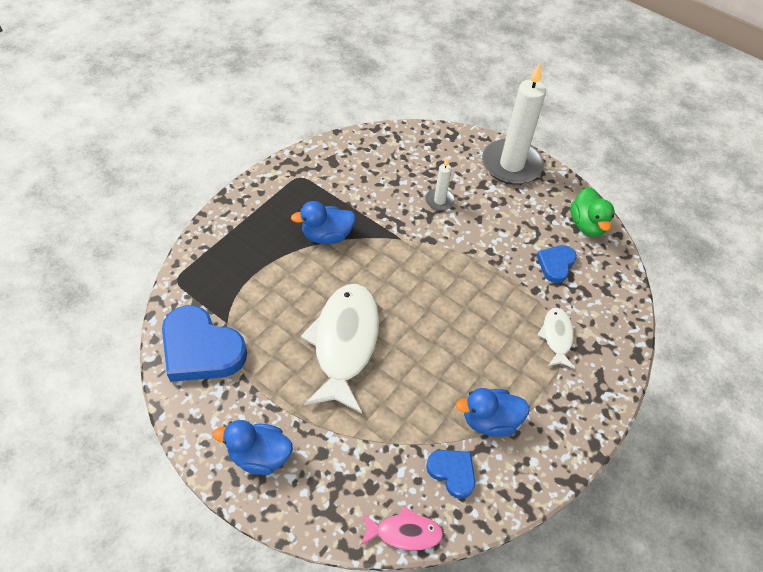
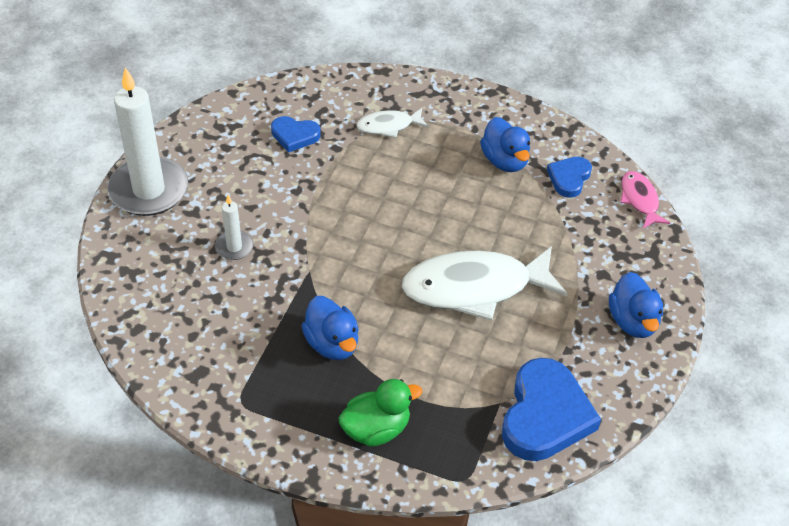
camera: 105 degrees left, 5 degrees down
(587, 225) = (227, 116): green duck -> green duck (376, 429)

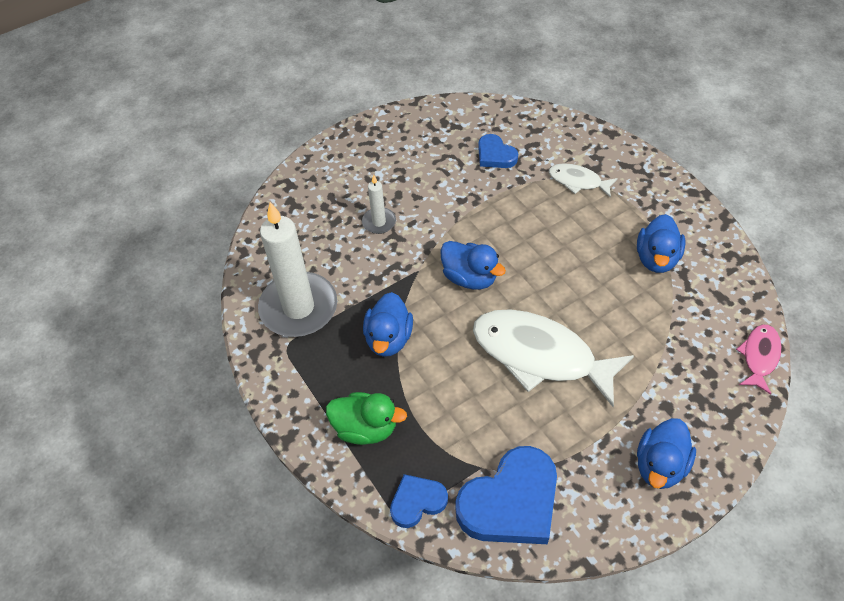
camera: 40 degrees right, 5 degrees up
(149, 190) = (354, 148): white candle -> white candle (298, 308)
(361, 254) = (470, 277): none -> blue duck
(569, 178) = (705, 303): blue heart -> blue heart (417, 502)

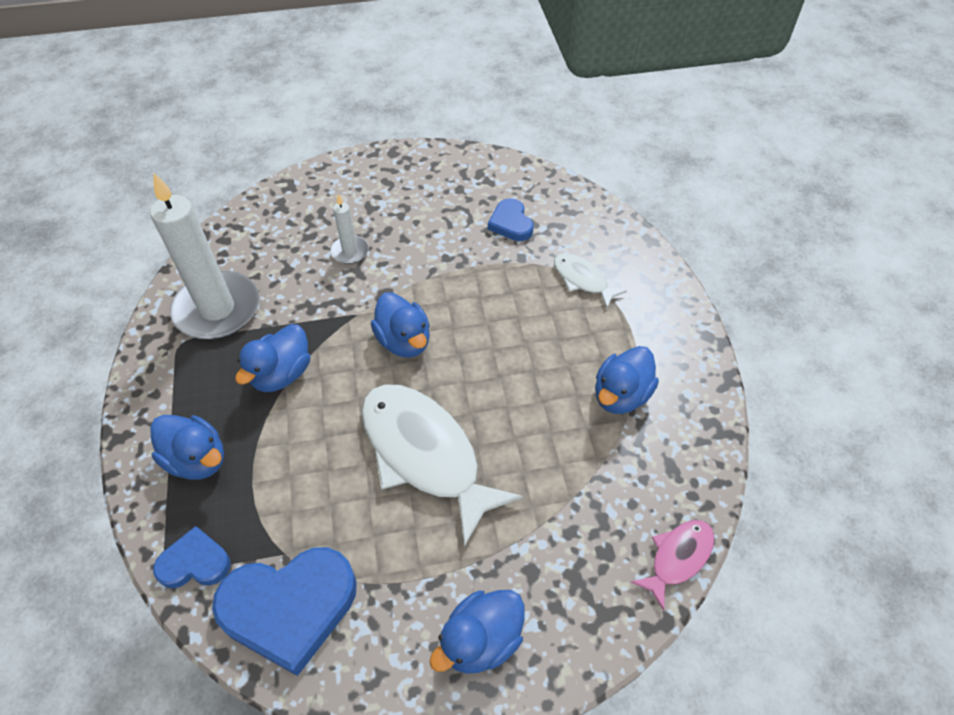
camera: 20 degrees right, 0 degrees up
(365, 428) = (197, 459): green duck -> blue duck

